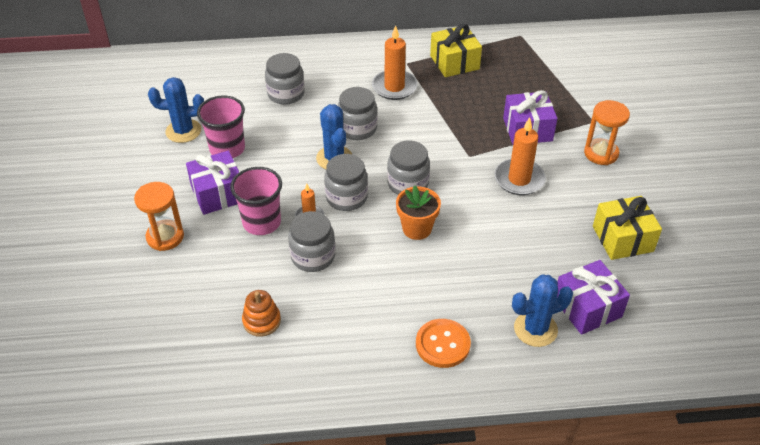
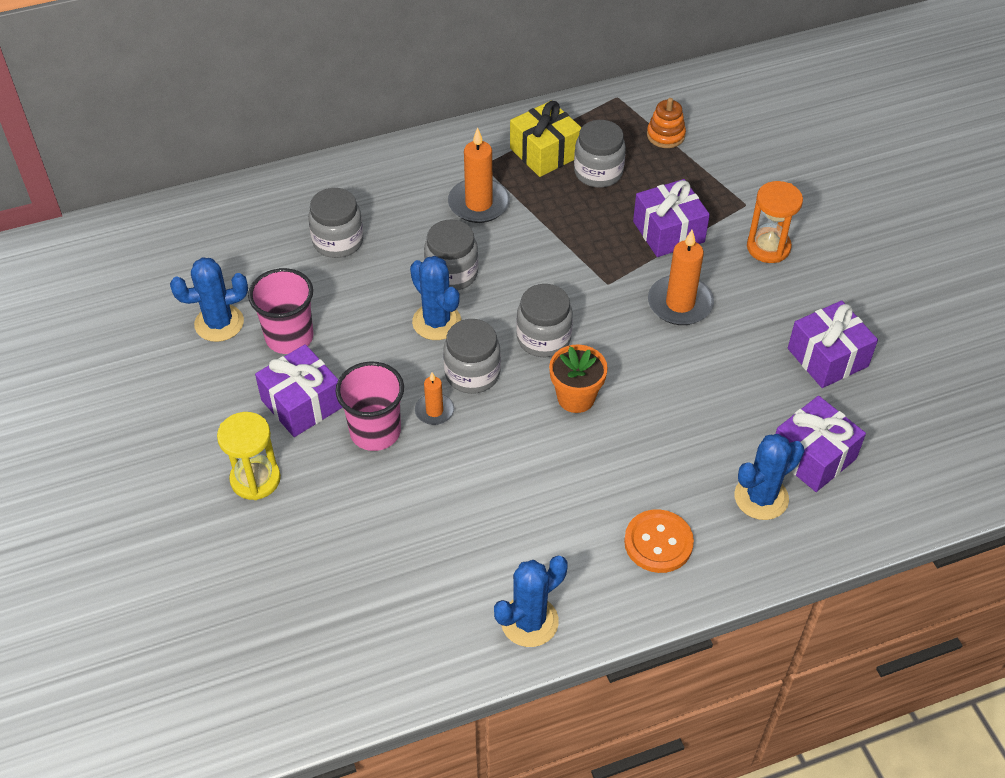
camera: 15 degrees left, 5 degrees up
(165, 237) = (255, 479): orange hourglass -> yellow hourglass
(261, 321) = (426, 564): orange stacking toy -> orange stacking toy (665, 135)
(313, 256) = (458, 464): grey jar -> grey jar (598, 172)
(322, 379) = (529, 621): none -> blue cactus
(622, 239) = (827, 357): yellow gift -> purple gift

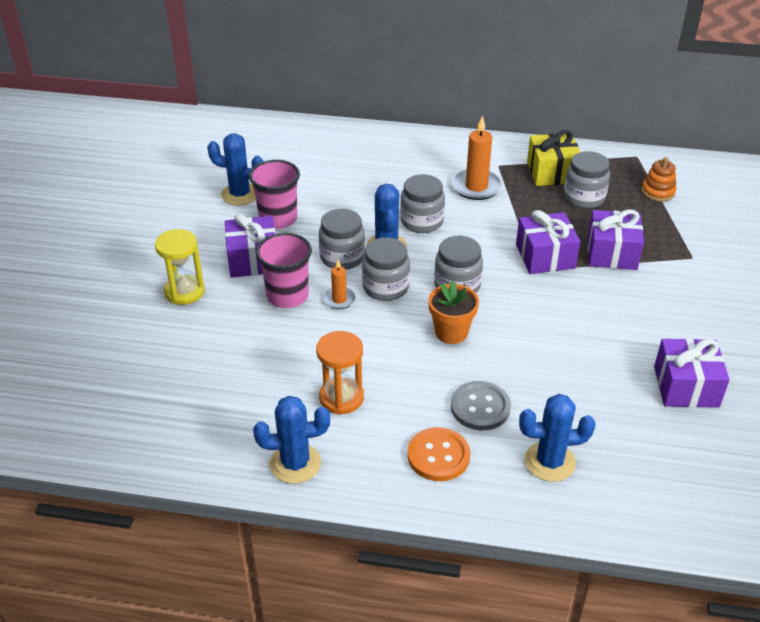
camera: 30 degrees right, 10 degrees down
(338, 241) = (358, 175): grey jar -> grey jar (342, 257)
(661, 470) = (480, 407): none -> grey button
(680, 303) = (584, 302): orange candle -> none
(768, 247) = (690, 292): orange hourglass -> orange hourglass (341, 398)
(813, 456) = (618, 451): purple gift -> purple gift (545, 256)

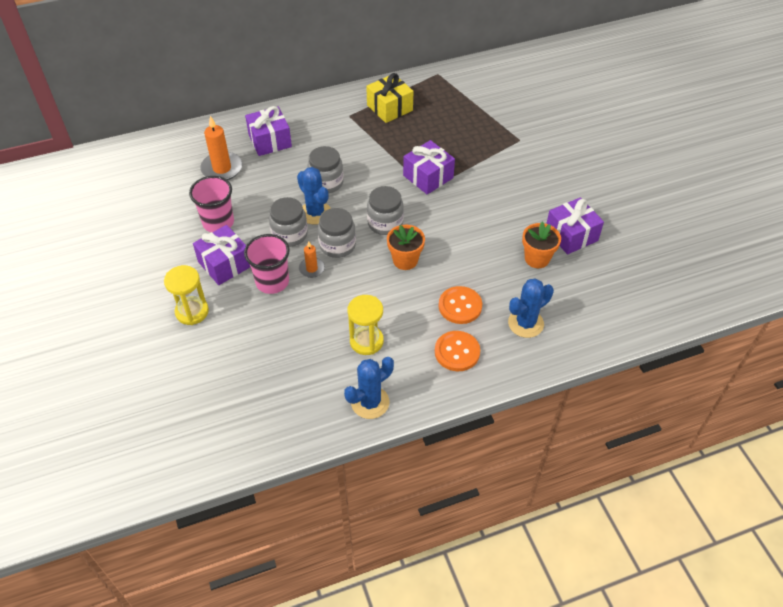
camera: 30 degrees left, 10 degrees up
(240, 194) = (172, 214): blue cactus -> none
(341, 398) = (366, 341): orange hourglass -> yellow hourglass
(476, 187) = (345, 139): orange candle -> orange candle (222, 168)
(480, 407) = (460, 306): grey button -> orange button
(584, 197) = (424, 120): grey jar -> none
(612, 253) = (469, 157): purple gift -> purple gift (270, 141)
(619, 395) = (537, 259): none -> orange flower pot
(658, 192) = (468, 97): orange stacking toy -> none

